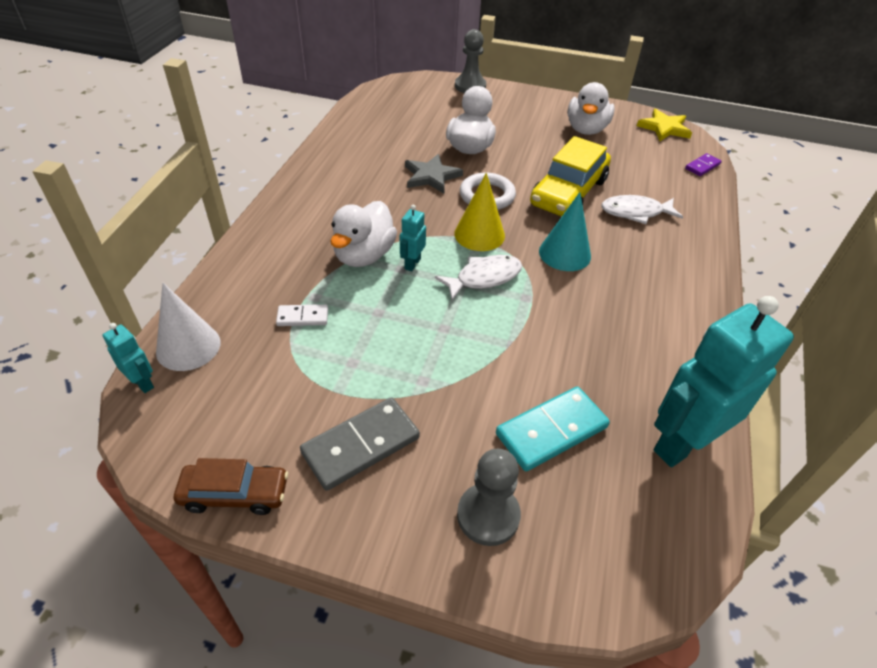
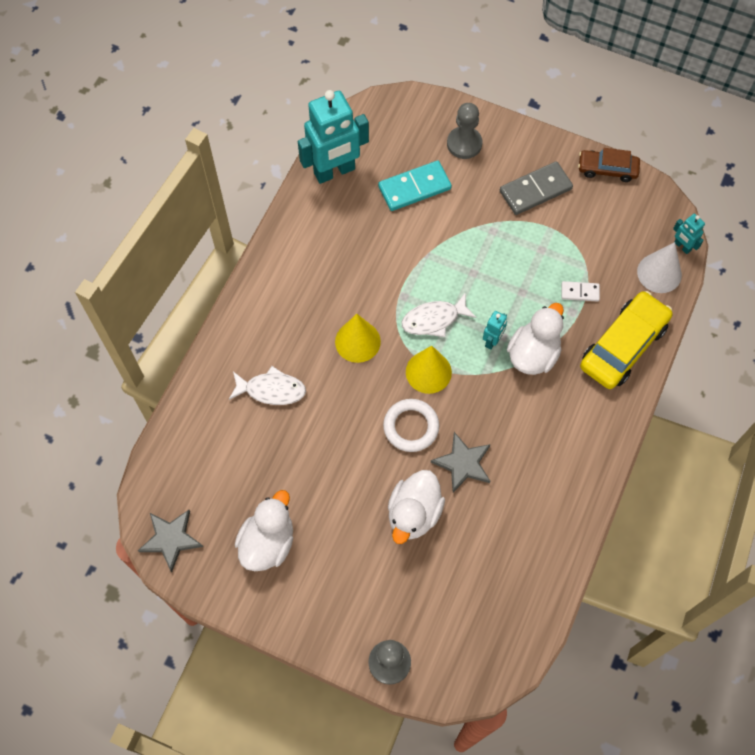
camera: 170 degrees left, 20 degrees up
(564, 253) = (357, 341): turquoise cone -> yellow cone
(568, 192) = (327, 426): yellow car -> yellow car (623, 346)
(664, 128) = (171, 539): yellow star -> grey star
(702, 166) = (165, 458): purple domino -> none

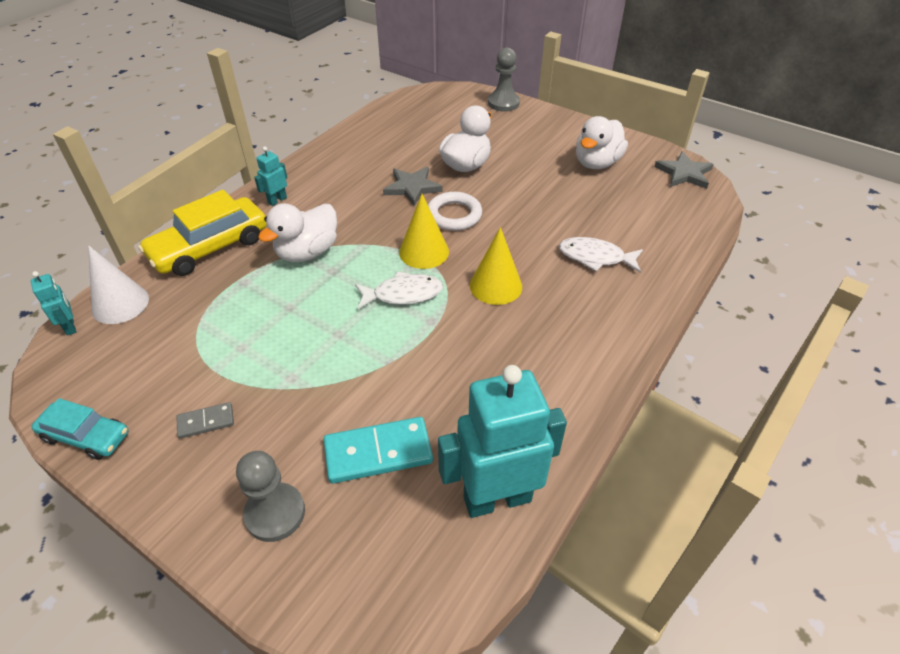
camera: 170 degrees left, 20 degrees down
(492, 341) = (345, 268): turquoise robot -> turquoise robot (277, 200)
(535, 190) = (206, 422): grey domino -> grey domino, size x0.54
(580, 292) = (223, 298): white domino -> none
(607, 169) = (86, 436): brown car -> turquoise car

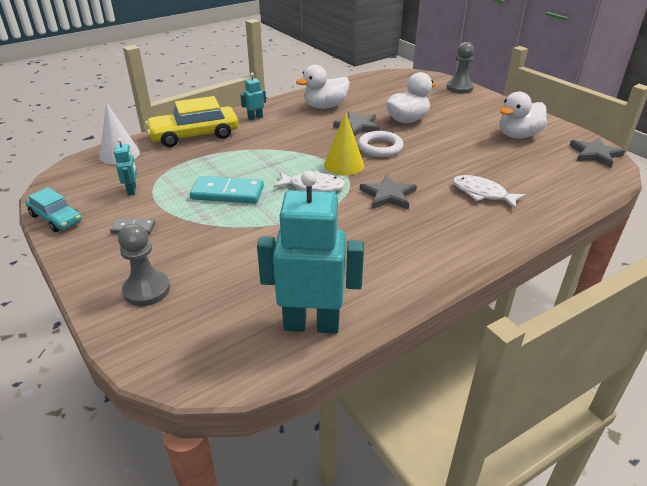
camera: 20 degrees right, 10 degrees down
(70, 326) = (82, 160): turquoise robot -> turquoise robot (132, 190)
(307, 252) = (258, 150): white duck -> white duck (325, 106)
(378, 452) = (239, 274): turquoise domino -> turquoise domino (227, 193)
(496, 286) = (388, 195): yellow cone -> grey star

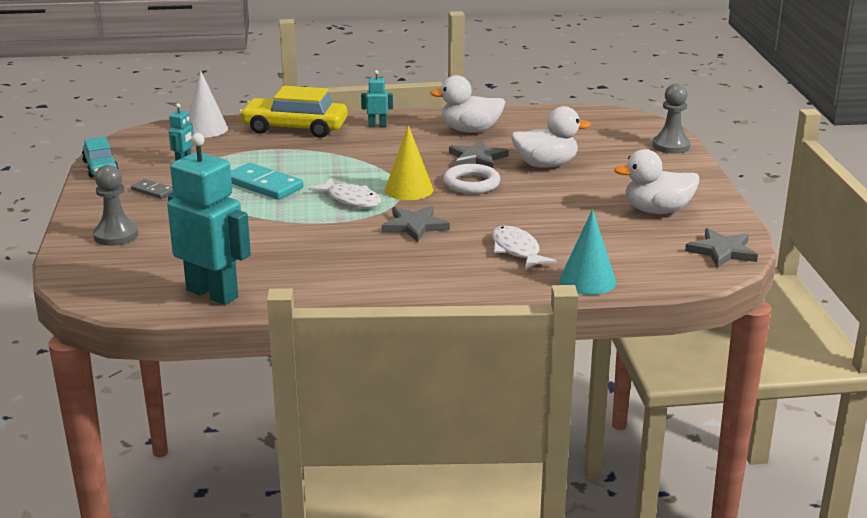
camera: 30 degrees right, 10 degrees down
(559, 204) = (587, 281): none -> turquoise cone

